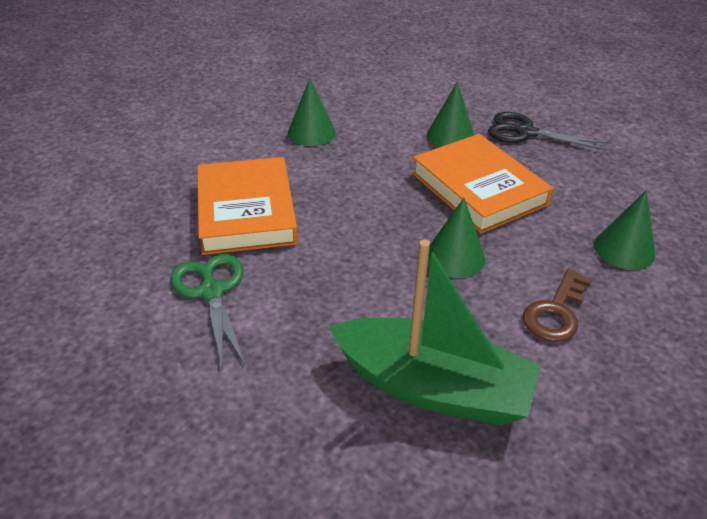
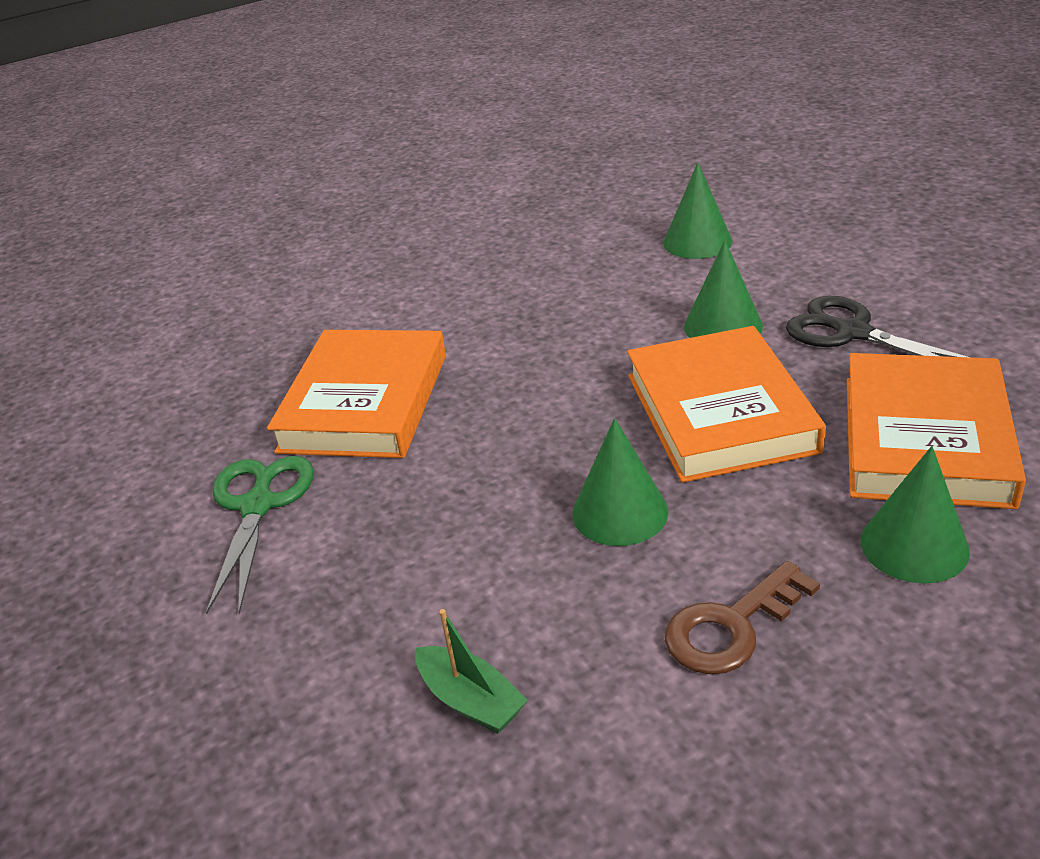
camera: 25 degrees right, 5 degrees down
(311, 132) = (517, 301): green cone -> green cone (697, 242)
(432, 387) = (471, 701): green boat -> green boat, size x0.42
(597, 189) = (925, 439): none -> orange book

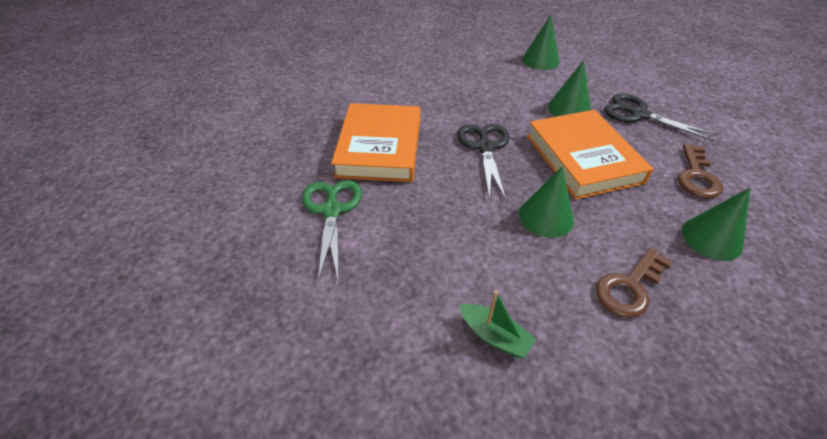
camera: 10 degrees left, 10 degrees up
(547, 398) = (485, 147): none -> black scissors
(925, 439) = (697, 176): orange book -> brown key

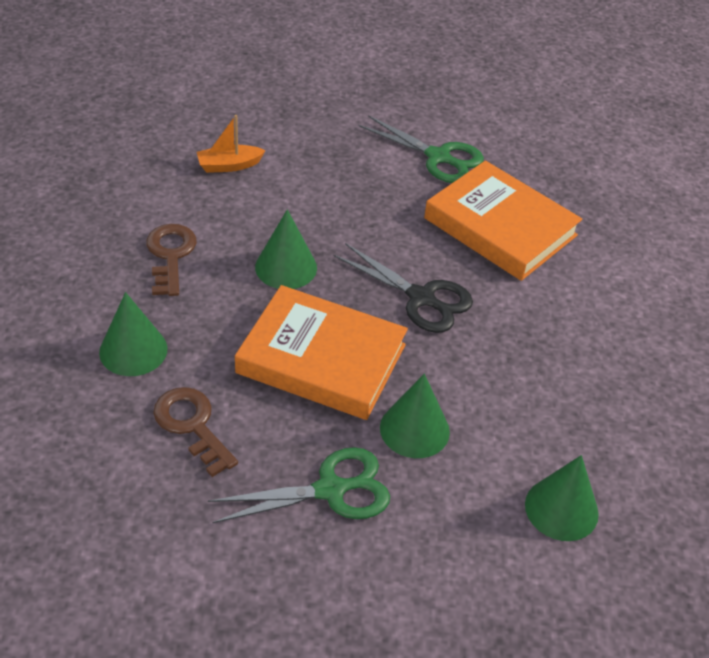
camera: 125 degrees right, 0 degrees up
(494, 336) = (229, 165): green boat -> orange boat
(639, 114) = (330, 490): black scissors -> green scissors

